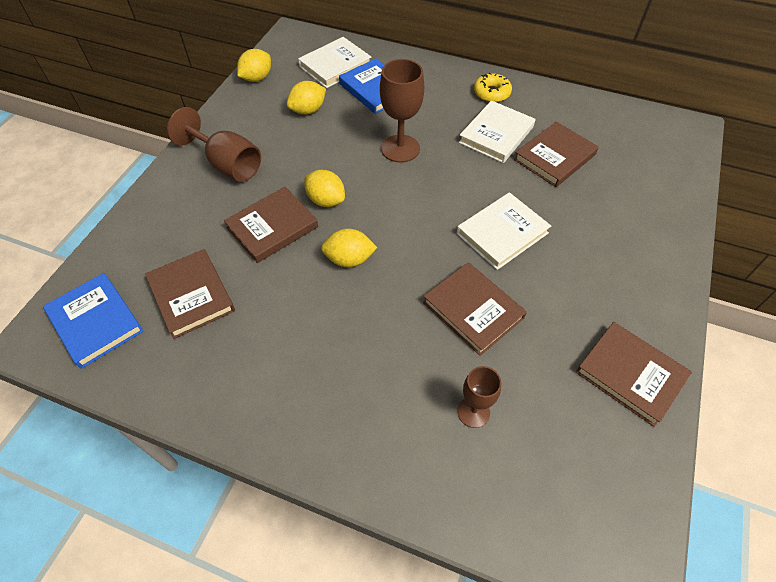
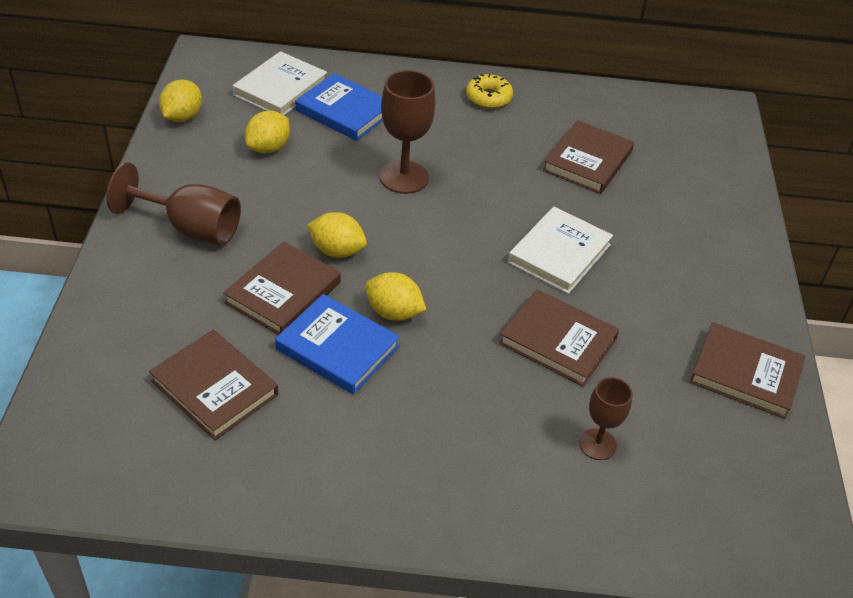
camera: 20 degrees left, 10 degrees down
(95, 322) = (102, 442): blue book -> blue book (337, 348)
(349, 259) = (394, 312): yellow lemon -> yellow lemon turned 45 degrees clockwise
(496, 135) = (512, 145): white book -> none

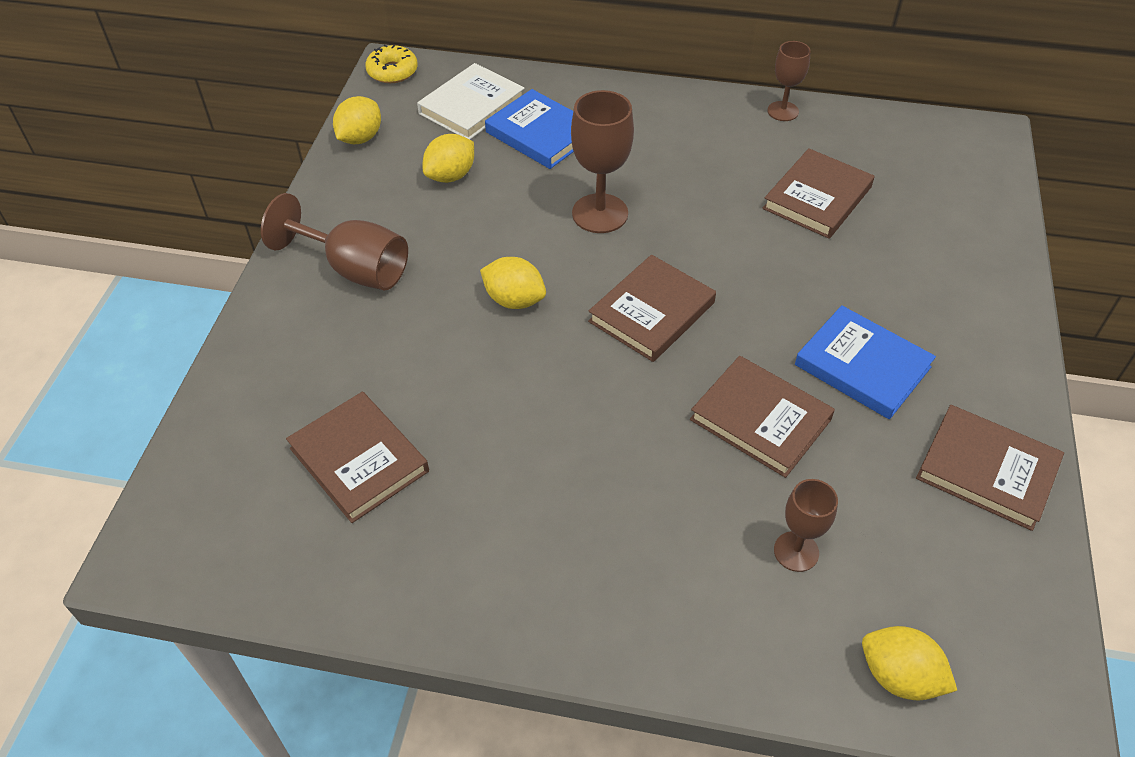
camera: 10 degrees right, 5 degrees up
(283, 292) = (448, 348): brown book -> brown book (652, 312)
(337, 348) = (502, 417): blue book -> blue book (862, 366)
(394, 312) = (571, 377): yellow lemon -> yellow lemon (899, 676)
(488, 97) = (707, 119): yellow donut -> yellow donut (392, 71)
(552, 90) = (783, 111): none -> brown goblet
(559, 253) = (772, 311): white book -> none

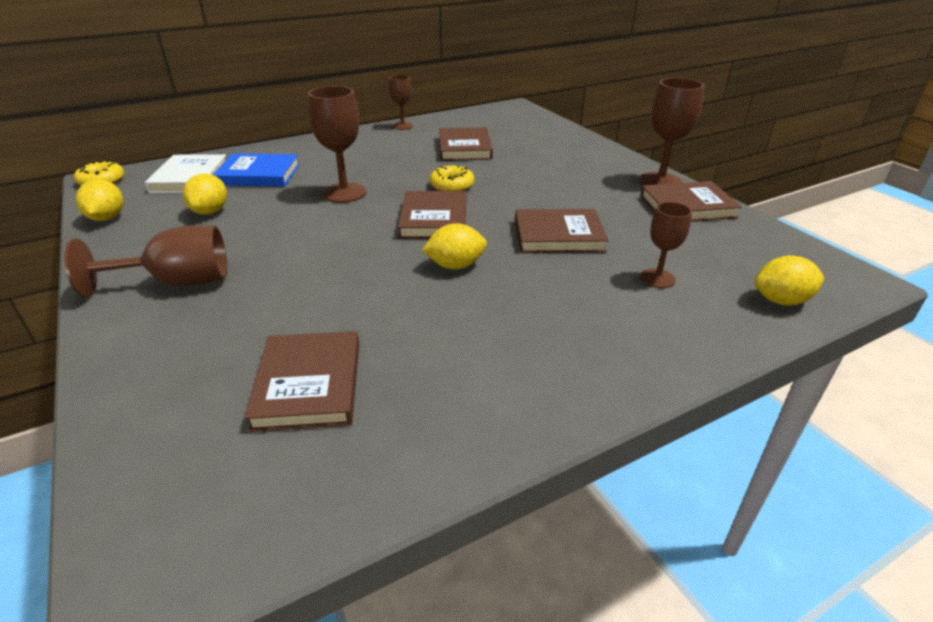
camera: 40 degrees left, 15 degrees down
(359, 460) = (309, 384): brown book -> brown book turned 75 degrees clockwise
(514, 300) = (333, 249): yellow lemon -> yellow lemon (455, 265)
(728, 264) = (452, 185): none -> yellow donut
(862, 366) = (577, 195): blue book -> none
(1012, 404) = (660, 181): none -> brown goblet

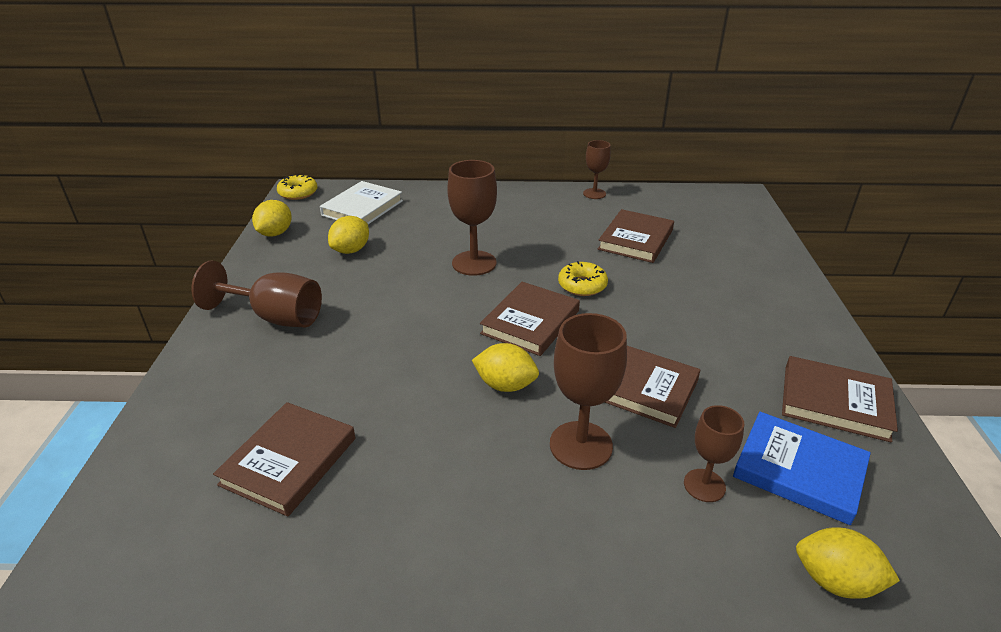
camera: 30 degrees right, 0 degrees up
(258, 175) = (418, 220): blue book -> blue book (799, 470)
(660, 181) = (833, 354): brown goblet -> brown goblet (581, 445)

